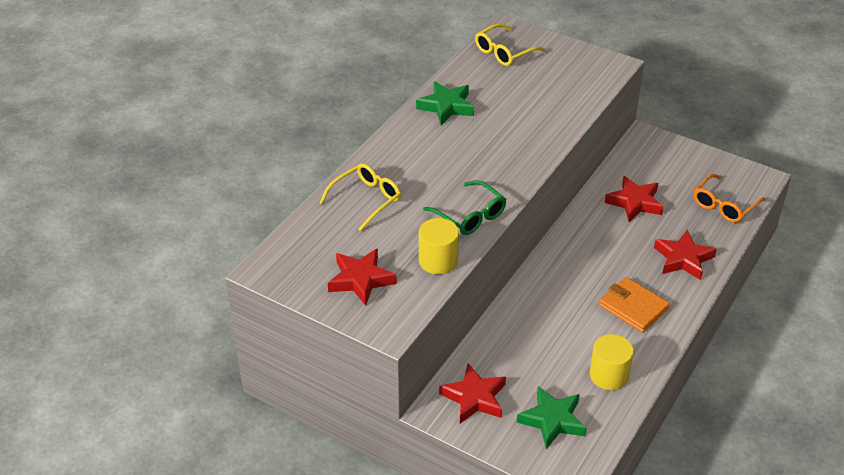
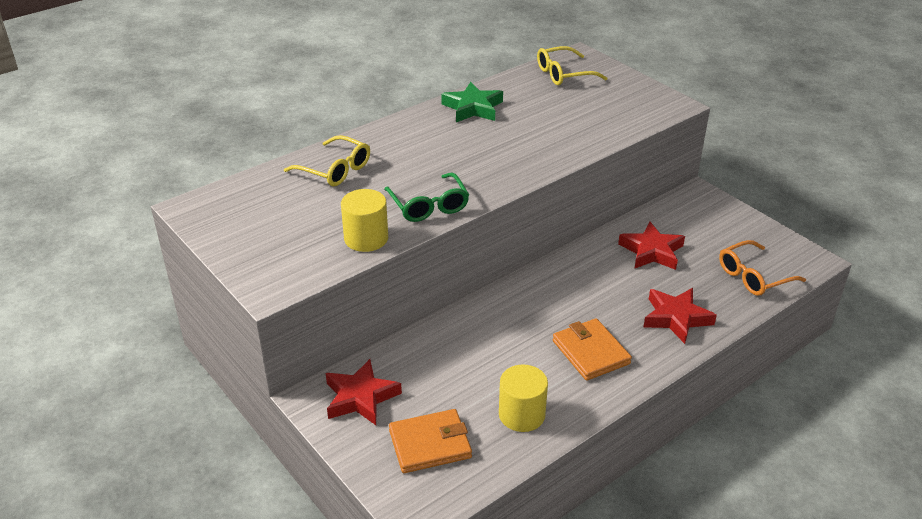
camera: 20 degrees right, 5 degrees down
(360, 280) = (275, 238): red star -> none
(366, 200) = (334, 170): yellow glasses -> yellow glasses turned 60 degrees clockwise
(552, 420) = (430, 444): green star -> orange wallet

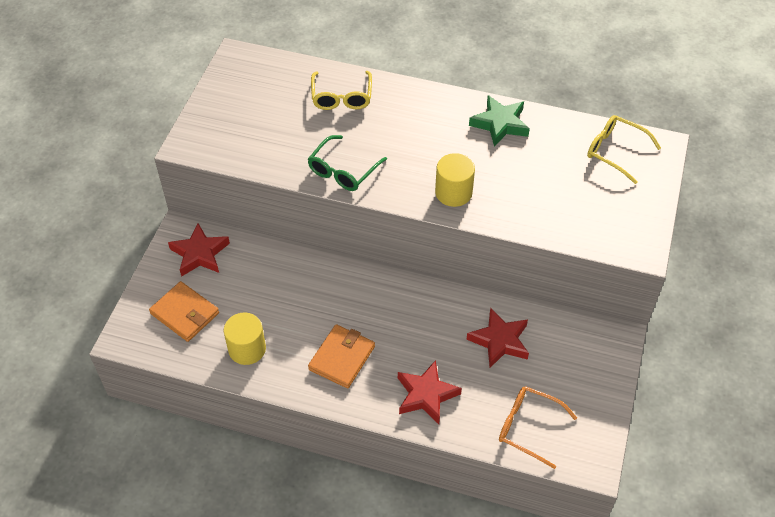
camera: 55 degrees right, 15 degrees up
(366, 238) = (276, 160): yellow cylinder -> yellow cylinder (453, 192)

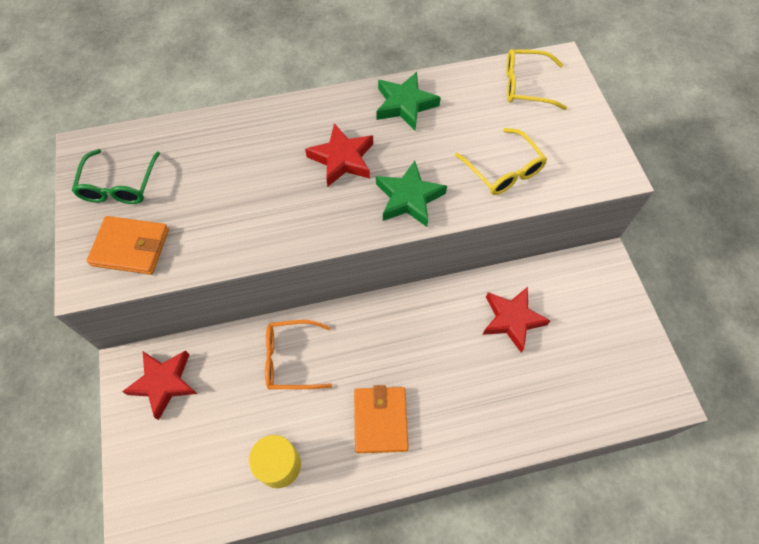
camera: 30 degrees left, 10 degrees up
(185, 313) = (188, 461): orange wallet -> orange wallet (131, 247)
(341, 97) = (228, 145): yellow glasses -> yellow glasses (503, 170)
(343, 170) = (282, 227): green glasses -> green glasses (119, 185)
(426, 395) = (483, 414): red star -> red star (342, 159)
(453, 192) = (409, 198): yellow cylinder -> green star
(529, 427) = (593, 394): orange glasses -> orange glasses (291, 359)

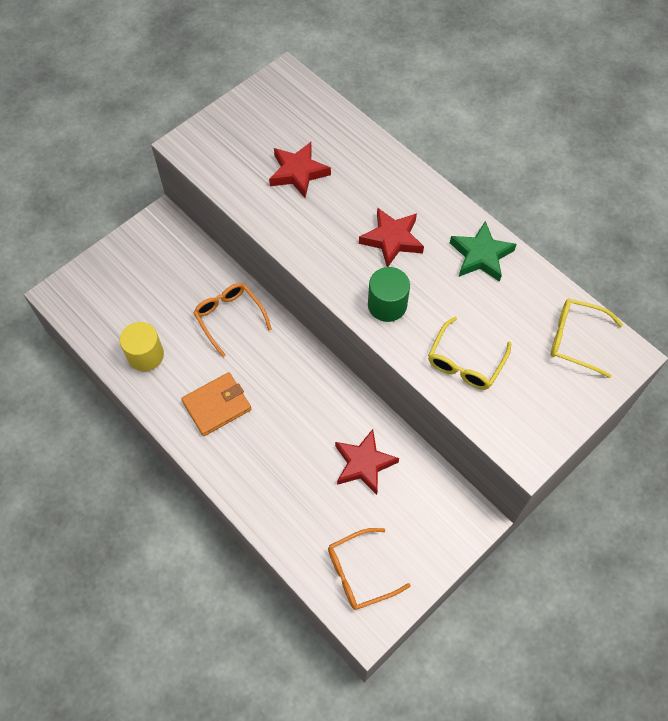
camera: 60 degrees right, 0 degrees up
(119, 185) = (270, 115): green glasses -> none
(131, 247) = (226, 153): orange wallet -> none
(164, 383) = (163, 248): red star -> red star (298, 172)
(409, 198) = (387, 305): green star -> green cylinder
(526, 86) = (576, 340): yellow glasses -> yellow glasses turned 45 degrees counterclockwise
(615, 377) = (360, 573): none -> orange glasses

